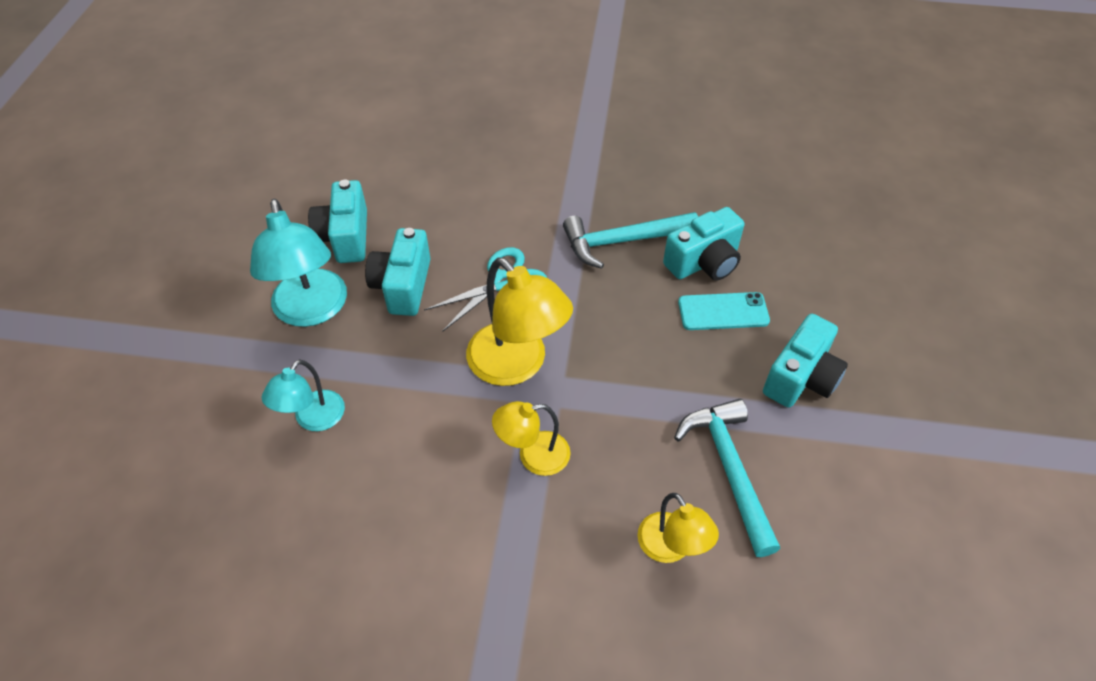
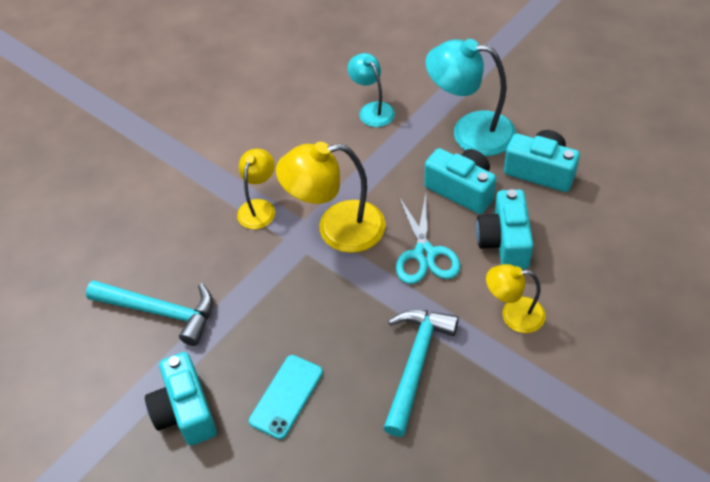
camera: 125 degrees right, 0 degrees up
(671, 548) = (142, 248): yellow lamp -> yellow lamp (513, 315)
(704, 262) = (348, 417): turquoise camera -> turquoise camera (504, 242)

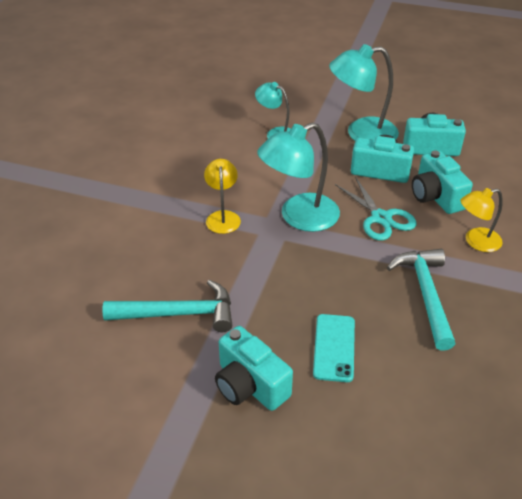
camera: 25 degrees left, 10 degrees down
(337, 229) = (299, 217): yellow lamp -> turquoise lamp

